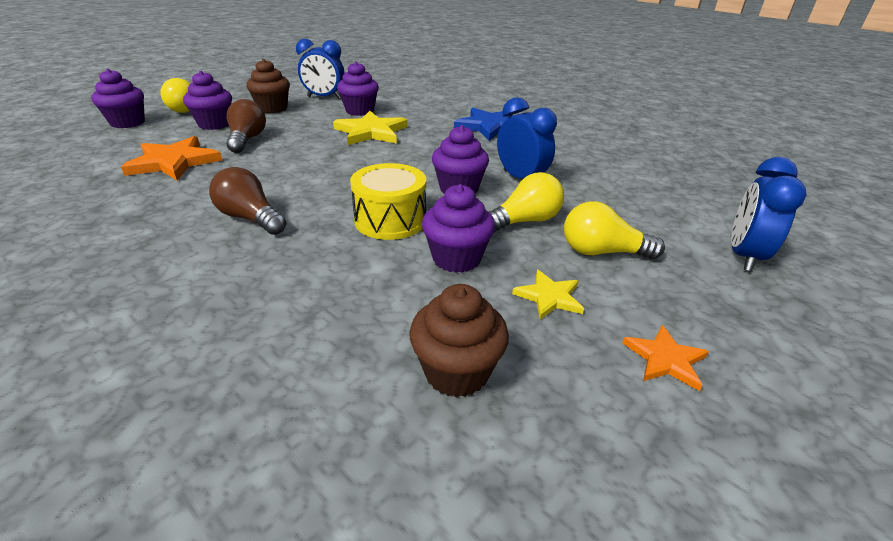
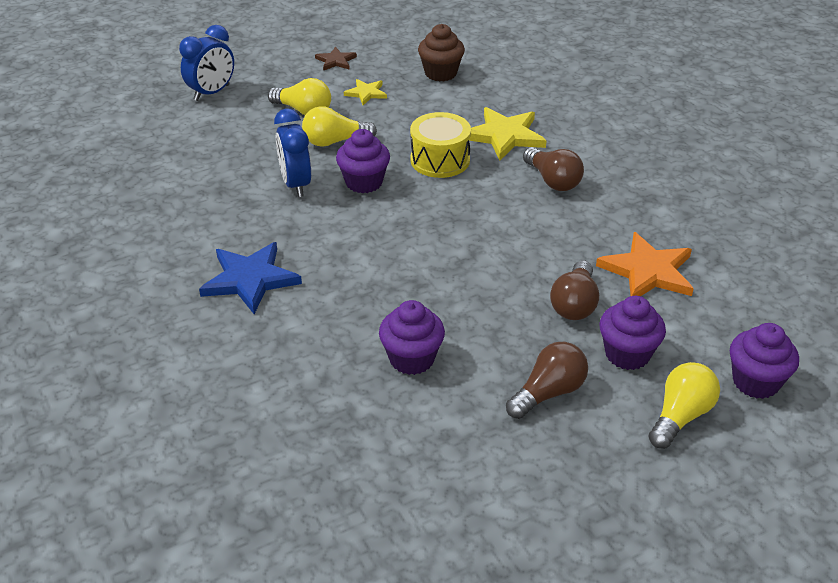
camera: 160 degrees left, 5 degrees up
(272, 108) = (548, 393): brown cupcake -> brown light bulb
(324, 97) = (460, 423): blue clock -> none
(371, 132) = (413, 295): yellow star -> yellow star (504, 136)
(456, 258) = (406, 123): purple cupcake -> none
(665, 359) = (336, 61): orange star -> brown star

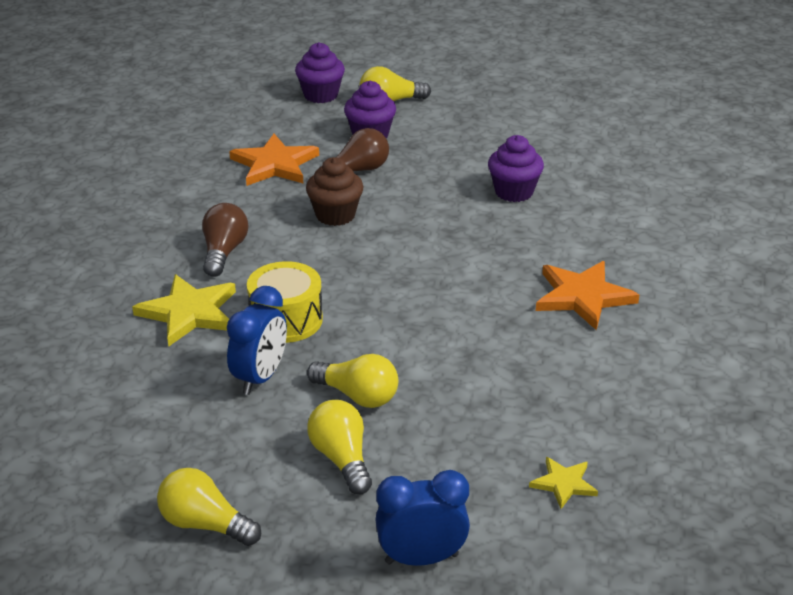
camera: 140 degrees left, 5 degrees down
(250, 279) = (583, 297): blue star -> orange star
(296, 184) = (453, 365): blue clock -> blue clock (260, 377)
(336, 61) = (205, 524): brown star -> yellow light bulb
(364, 182) = (386, 334): purple cupcake -> none
(366, 93) = (241, 445): yellow star -> yellow star (563, 483)
(440, 73) = (121, 426): brown cupcake -> brown cupcake (335, 215)
(548, 393) = (449, 140): brown light bulb -> none

